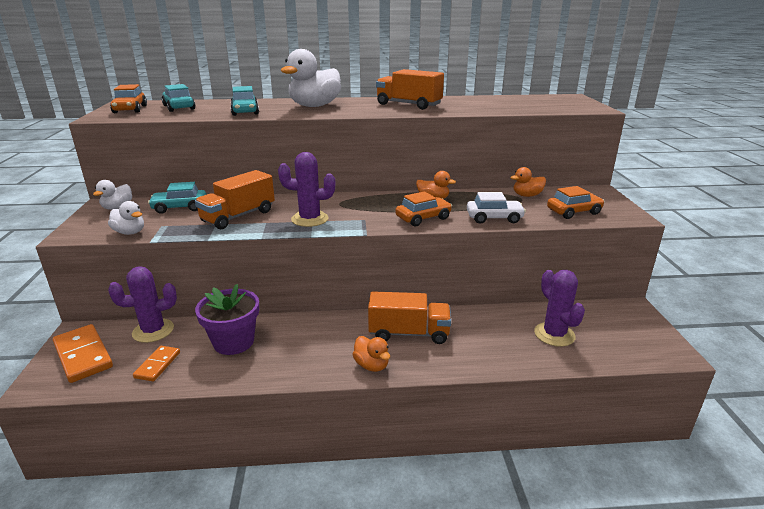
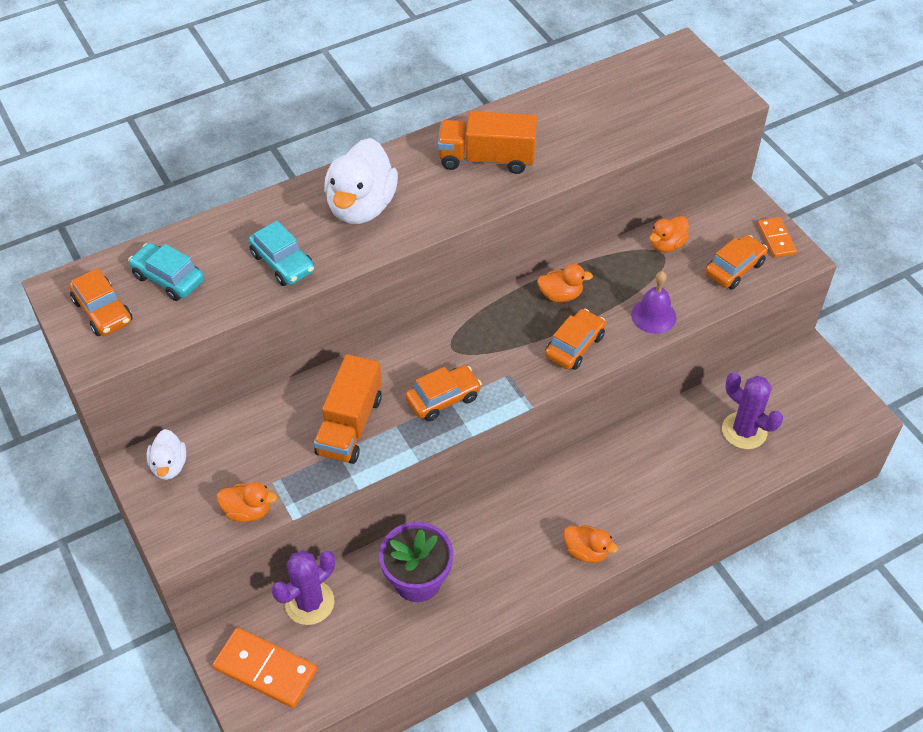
camera: 25 degrees left, 25 degrees up
(130, 232) = (247, 511): white duck -> orange duck
(158, 365) = (363, 646): orange domino -> orange domino (776, 239)
(180, 207) = (254, 434): turquoise car -> none
(310, 219) = (443, 398): purple cactus -> orange car
(409, 333) = (597, 489): orange truck -> none
(494, 218) = (653, 316): white car -> purple bell

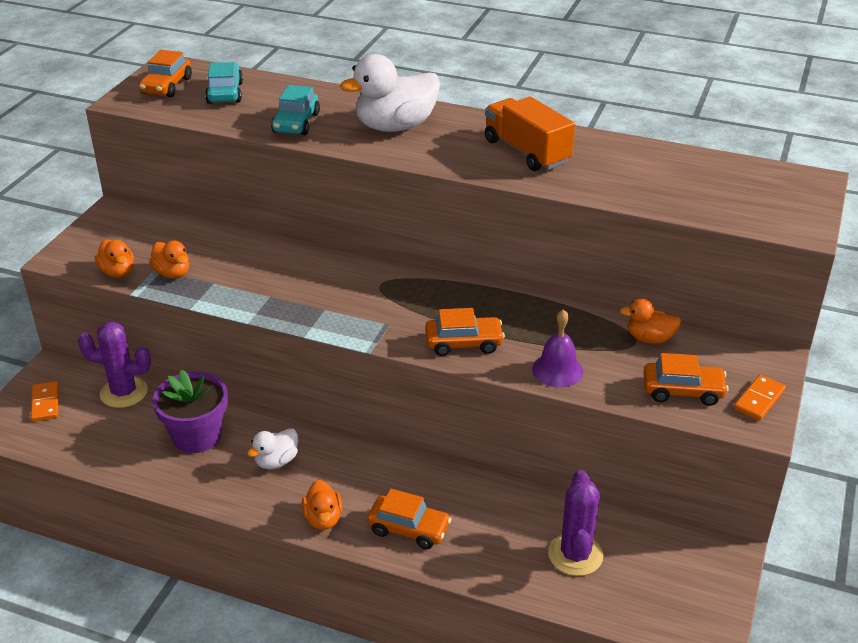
camera: 50 degrees right, 15 degrees down
(169, 466) = (124, 222): white duck -> white duck (276, 461)
(265, 669) = (45, 403): orange domino -> orange domino, size x0.58
(350, 425) = (246, 276): orange truck -> none
(443, 398) = (323, 305): orange car -> orange car (409, 529)
(560, 295) = (508, 309): orange duck -> orange duck (172, 273)

